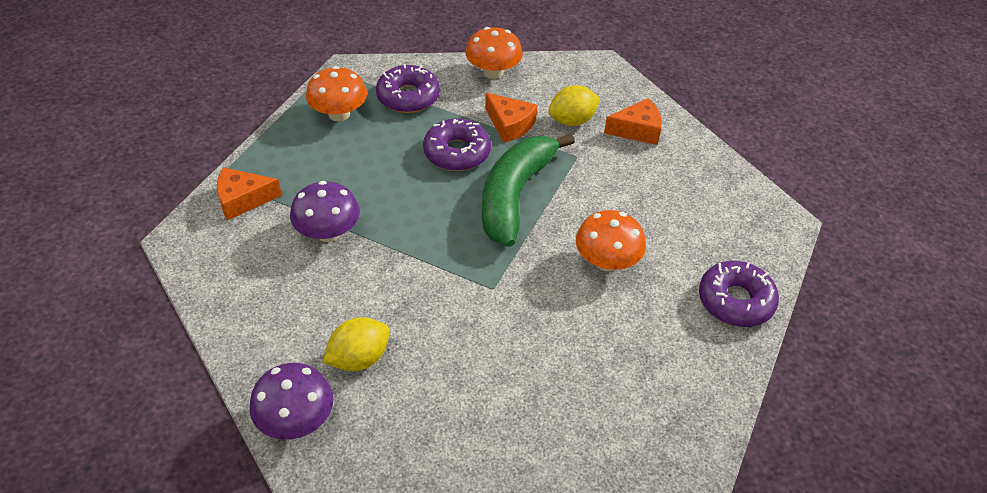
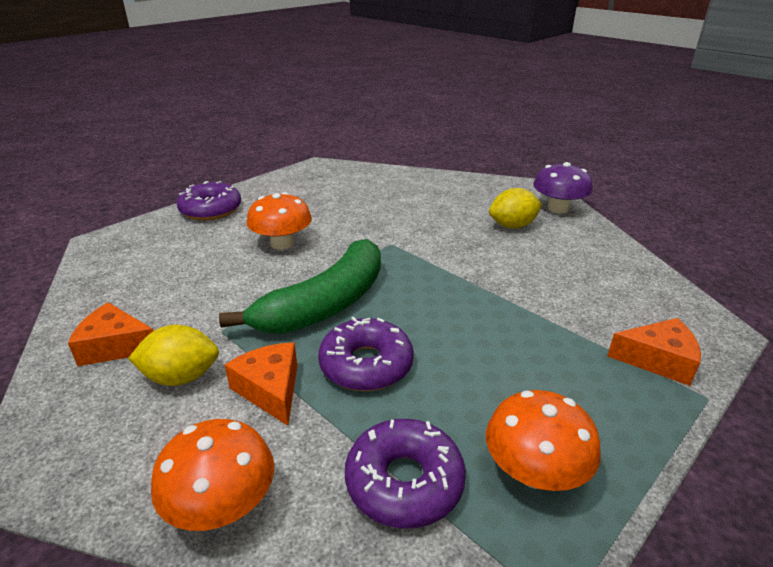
camera: 160 degrees left, 15 degrees down
(328, 232) = (543, 308): purple mushroom -> none

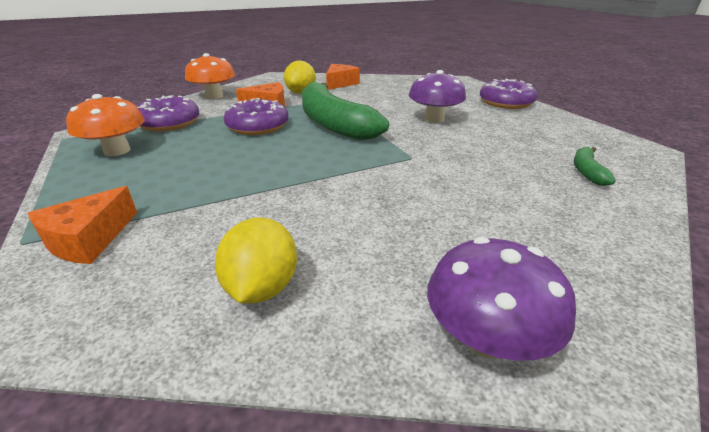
camera: 110 degrees right, 0 degrees up
(282, 243) = (434, 119): orange mushroom -> purple mushroom
(370, 183) = (587, 171): none -> green banana
(512, 226) = (425, 248): yellow lemon -> yellow lemon (262, 287)

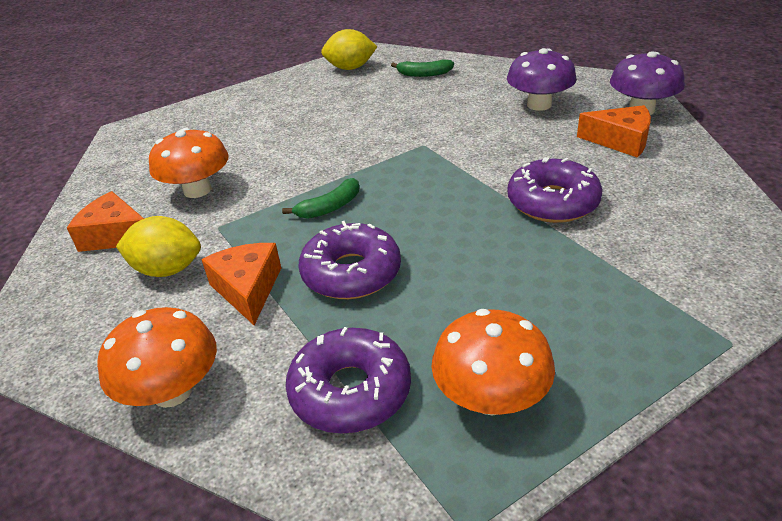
camera: 95 degrees left, 5 degrees up
(88, 239) = (689, 295): orange cheese -> orange cheese (620, 141)
(262, 287) = (664, 182): yellow lemon -> yellow lemon (350, 68)
(333, 123) = (330, 207): green banana -> green banana, size x0.41
(375, 95) = (197, 190): none -> orange mushroom
(434, 119) = (305, 140): purple mushroom -> purple mushroom (539, 105)
(505, 103) = (243, 100): purple donut -> purple donut (552, 202)

